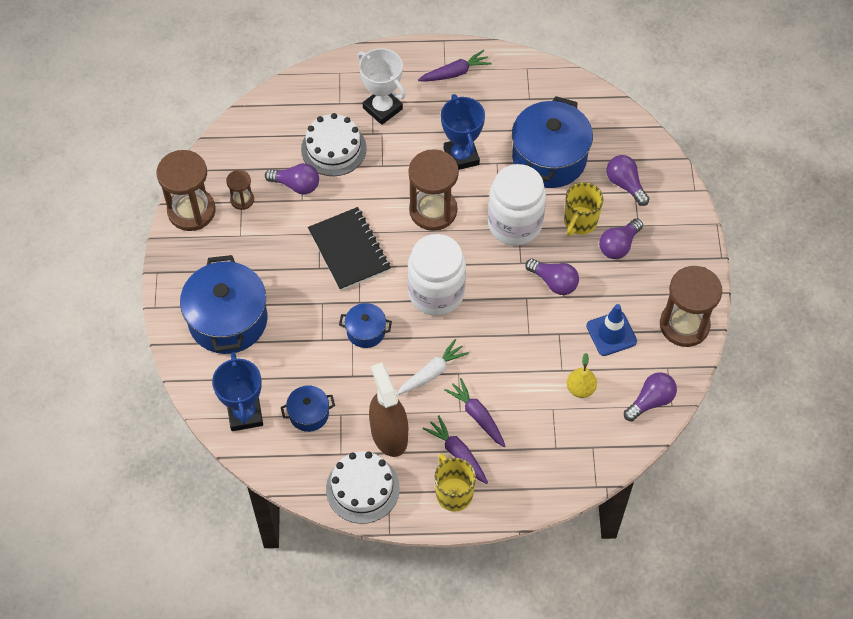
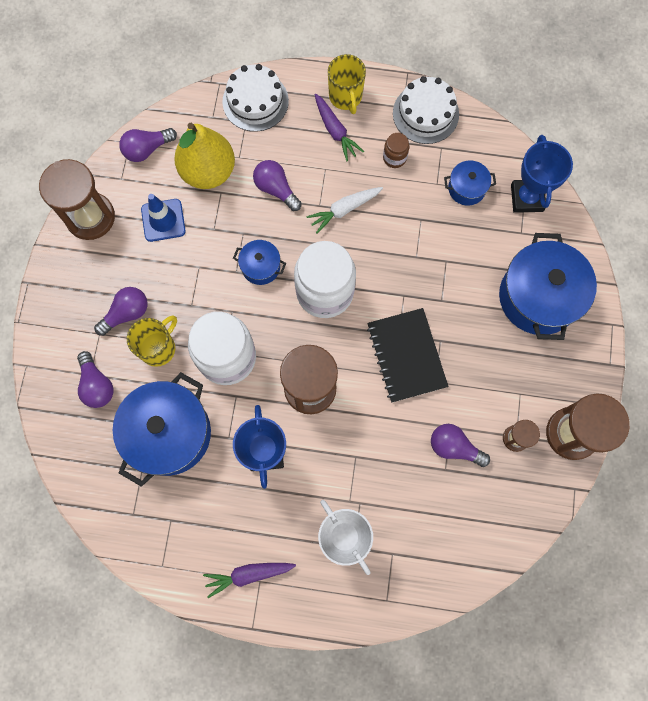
camera: 170 degrees left, 15 degrees up
(333, 149) = (407, 489): white cake -> white cake (255, 101)
(366, 331) = (401, 262): blue pot -> blue pot (261, 267)
(389, 434) = (394, 158): brown spray bottle -> brown jar
(477, 416) = (310, 161): purple carrot -> none
(554, 282) = (204, 283): purple light bulb -> purple light bulb (276, 189)
(580, 388) = (208, 171): yellow pear -> yellow pear, size x2.02

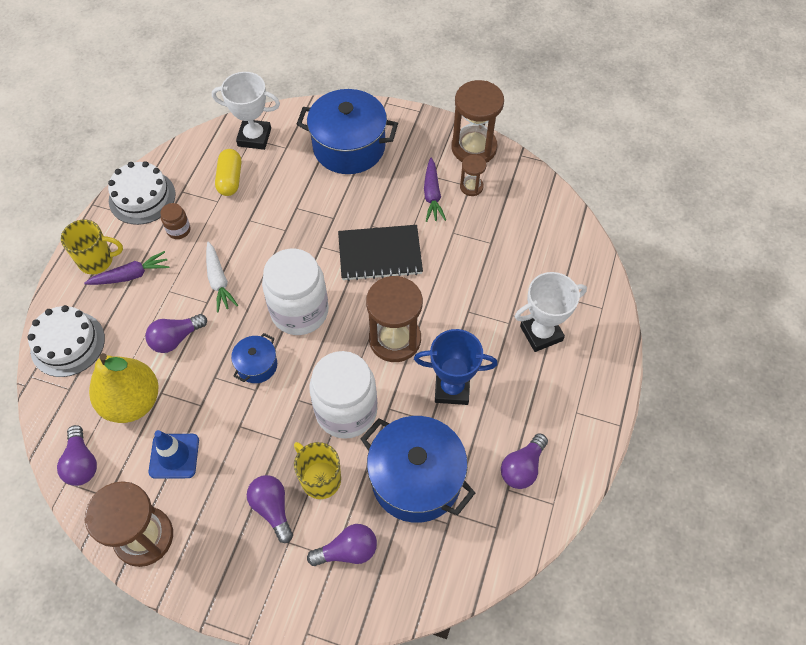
camera: 80 degrees left, 15 degrees down
(248, 574) = (569, 421): purple carrot -> purple carrot (432, 195)
(454, 447) = (471, 232): purple light bulb -> purple light bulb (522, 467)
(466, 188) = (230, 179): blue pot -> yellow capsule
(527, 198) = (254, 137): blue trophy -> white trophy

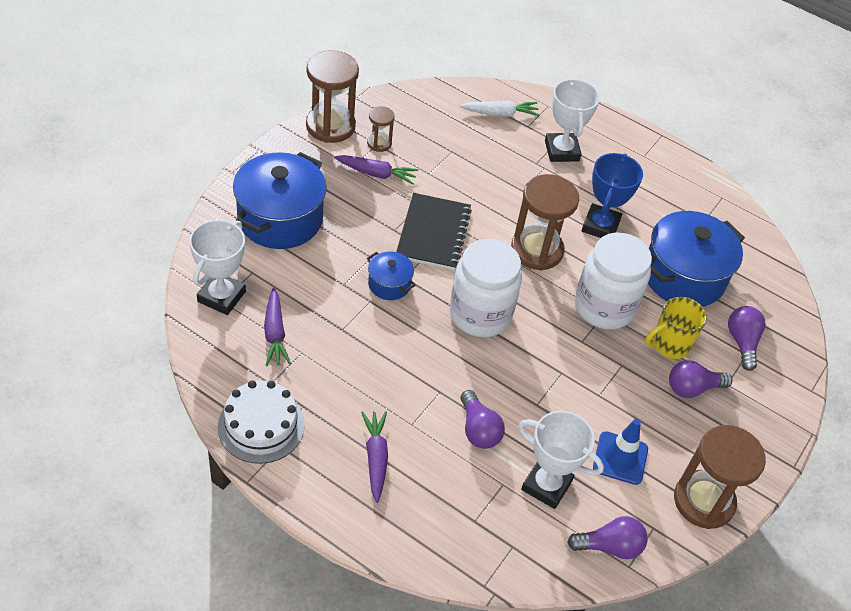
camera: 80 degrees left, 10 degrees down
(67, 344) = (451, 539): white cake -> none
(97, 260) = (339, 490): yellow mug -> none
(132, 402) = (546, 485): yellow pear -> white trophy
(179, 230) = (328, 398): brown jar -> none
(218, 281) = (415, 375): white carrot -> white carrot (500, 114)
(230, 179) = (275, 333): yellow capsule -> purple carrot
(257, 365) = (533, 365): blue pot -> blue pot (389, 284)
(522, 467) = (687, 205): purple light bulb -> none

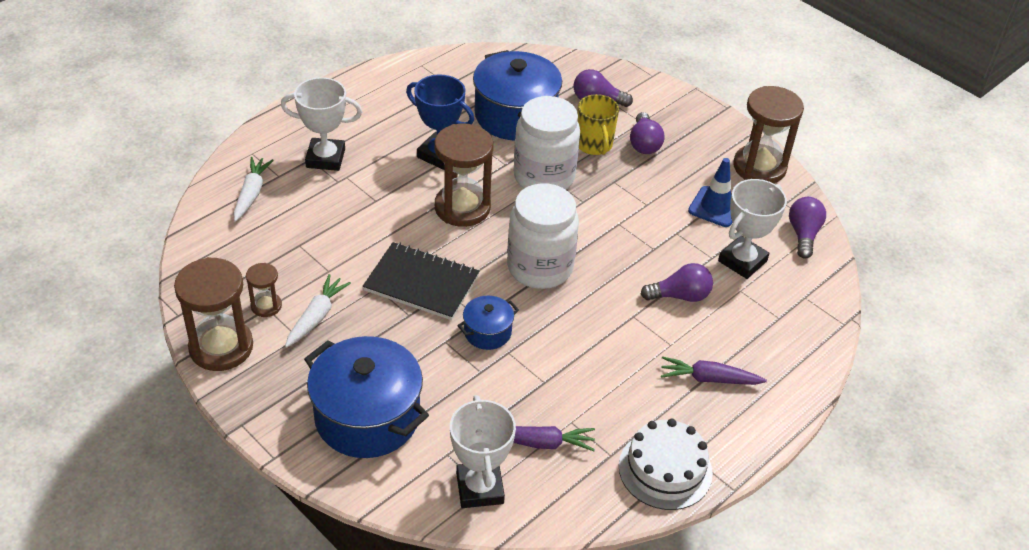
camera: 75 degrees left, 5 degrees down
(221, 296) = (479, 488): white trophy -> white trophy turned 45 degrees clockwise
(376, 174) = (316, 317): purple carrot -> white carrot

